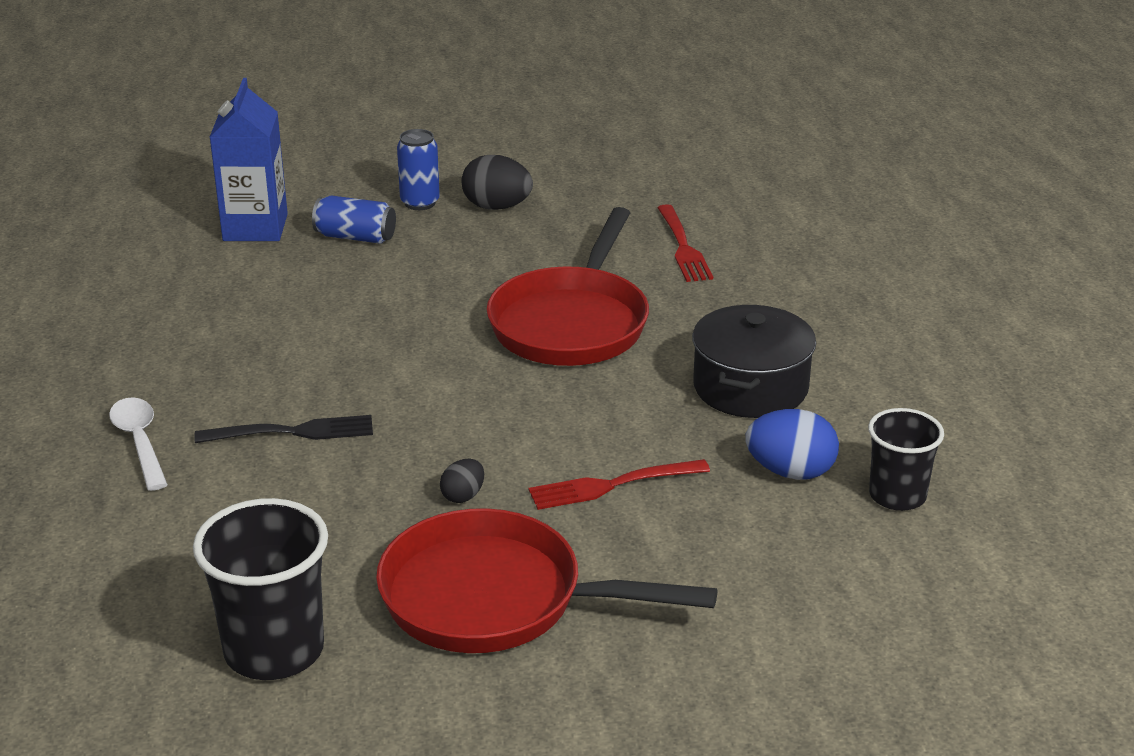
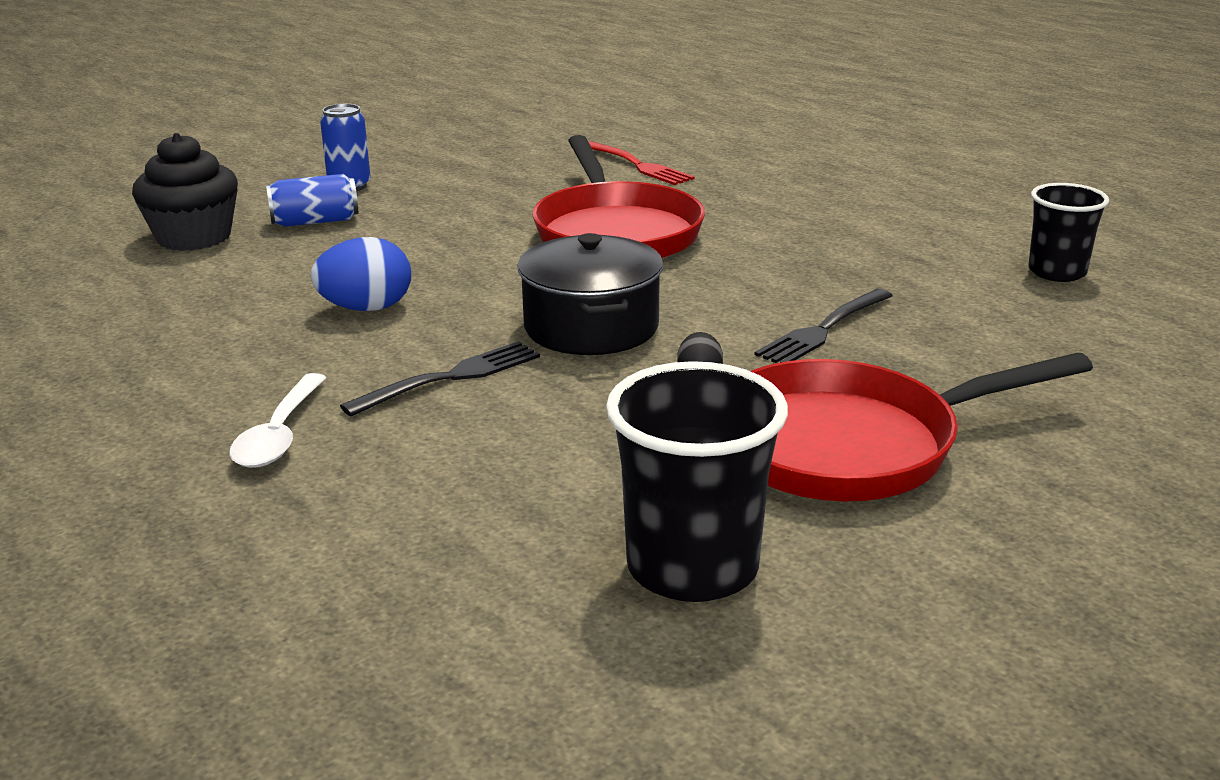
camera: 30 degrees left, 5 degrees down
(139, 442) = (279, 435): white spoon -> white spoon turned 120 degrees counterclockwise
(255, 227) = (194, 237): blue carton -> black cupcake
(497, 207) = (430, 174): black egg -> none
(613, 485) = (824, 329): red fork -> black fork
(750, 387) = (833, 236): black pot -> black pot (591, 327)
(790, 472) = (953, 280): blue egg -> blue egg (366, 308)

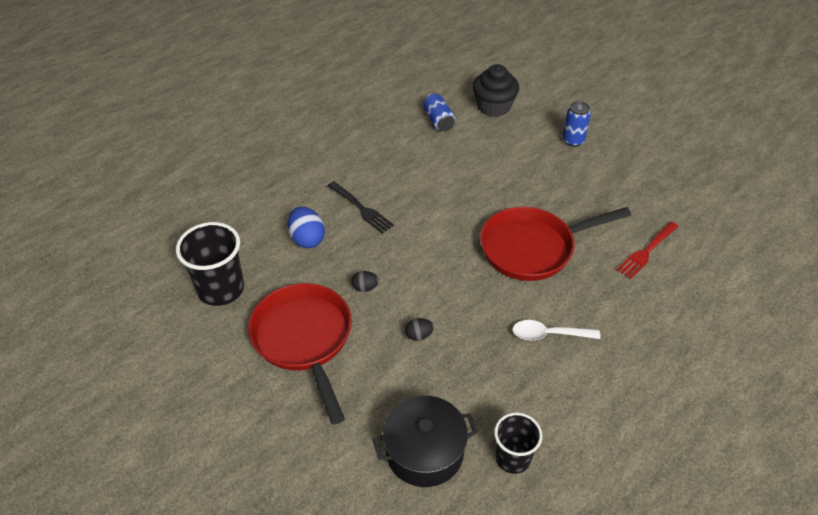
camera: 85 degrees right, 20 degrees up
(279, 435) = (315, 171): white spoon -> white spoon (548, 334)
(315, 221) = (521, 139): blue can -> blue can (438, 120)
(366, 308) = (424, 173): blue egg -> blue egg (307, 239)
(591, 327) = (413, 248): black pot -> black pot (424, 452)
(824, 329) = (419, 335): black fork -> black egg

